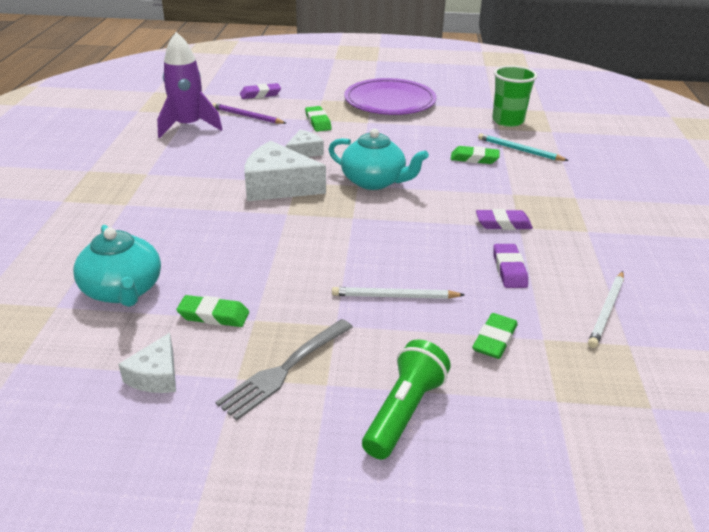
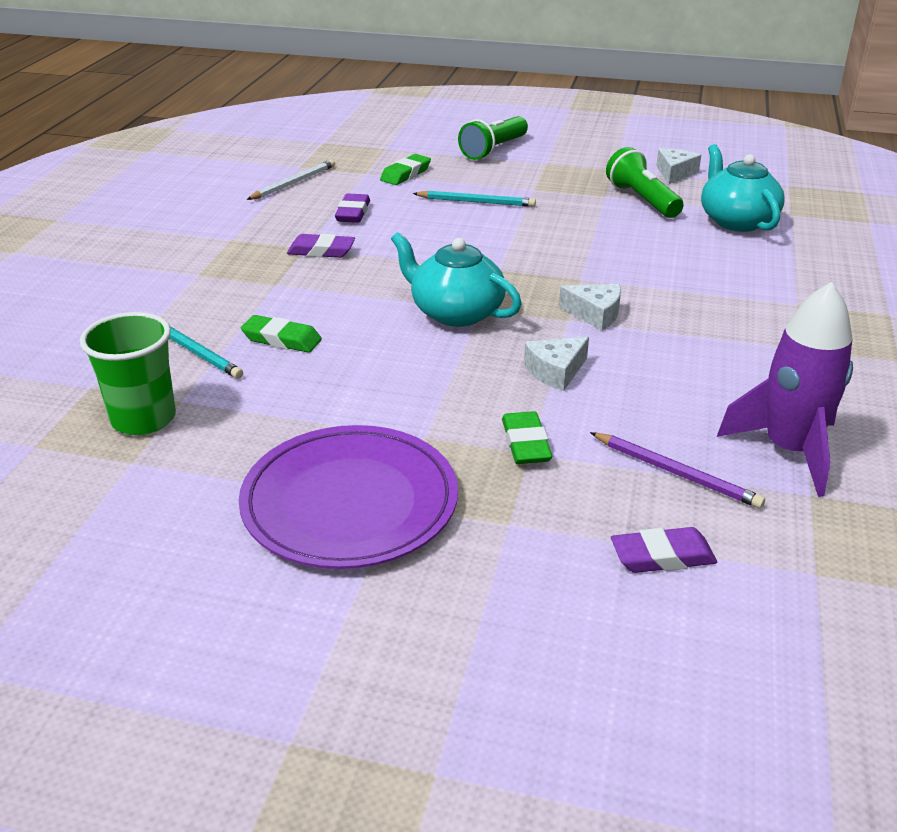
camera: 170 degrees left, 0 degrees up
(213, 315) = (642, 200): green eraser -> green flashlight
(278, 186) = (595, 314): white cheese -> white cheese, size x0.54
(285, 369) = (576, 170): grey fork -> none
(394, 296) = (476, 202): white pencil -> turquoise pencil

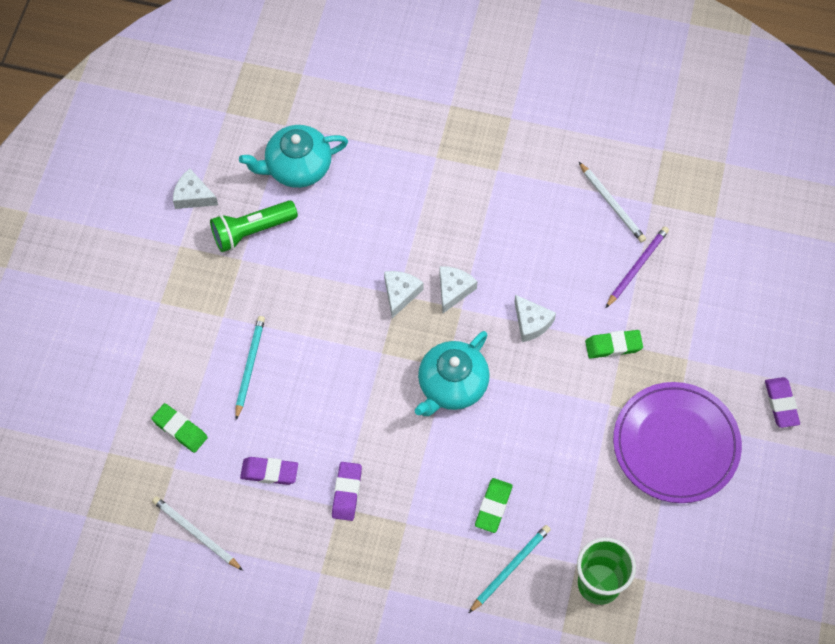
camera: 90 degrees left, 30 degrees up
(493, 150) = (122, 347): green flashlight -> none
(582, 280) = (400, 294): none -> white cheese
(662, 556) = (708, 285): purple eraser -> purple eraser (781, 404)
(789, 450) = (612, 204): purple rocket -> white pencil

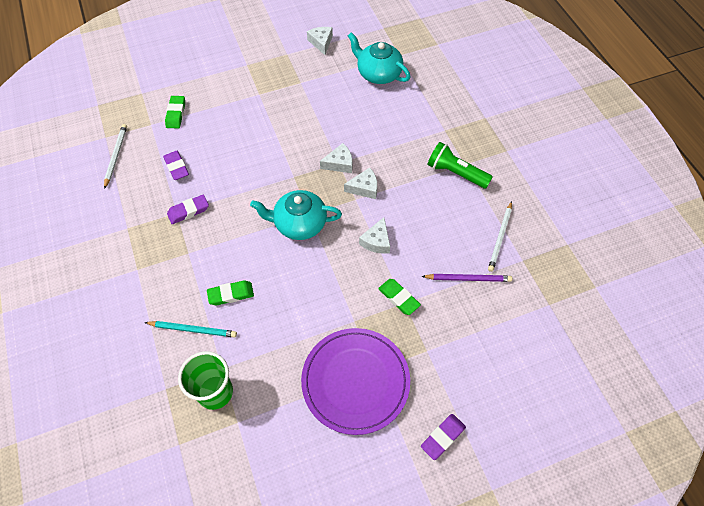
camera: 55 degrees right, 5 degrees down
(249, 366) = (237, 122): turquoise pencil -> none
(252, 231) = (321, 77): green flashlight -> green flashlight (456, 173)

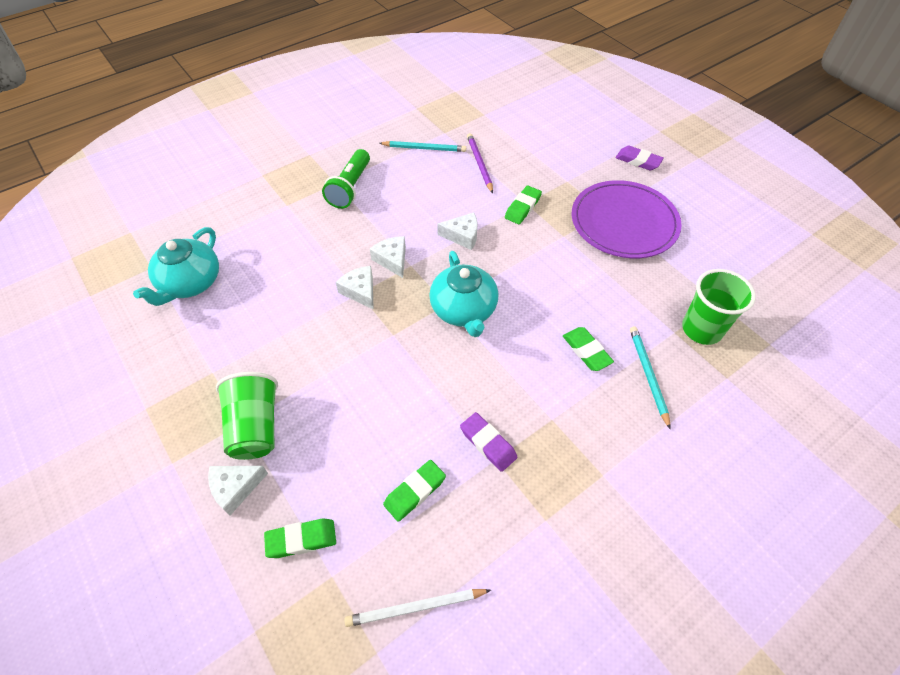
camera: 105 degrees left, 5 degrees down
(176, 167) = (415, 492): purple eraser -> green eraser
(253, 100) = (255, 427): none -> green cup
(321, 42) = (119, 366): white cheese -> white cheese (235, 488)
(500, 238) = (424, 148): white pencil -> turquoise pencil

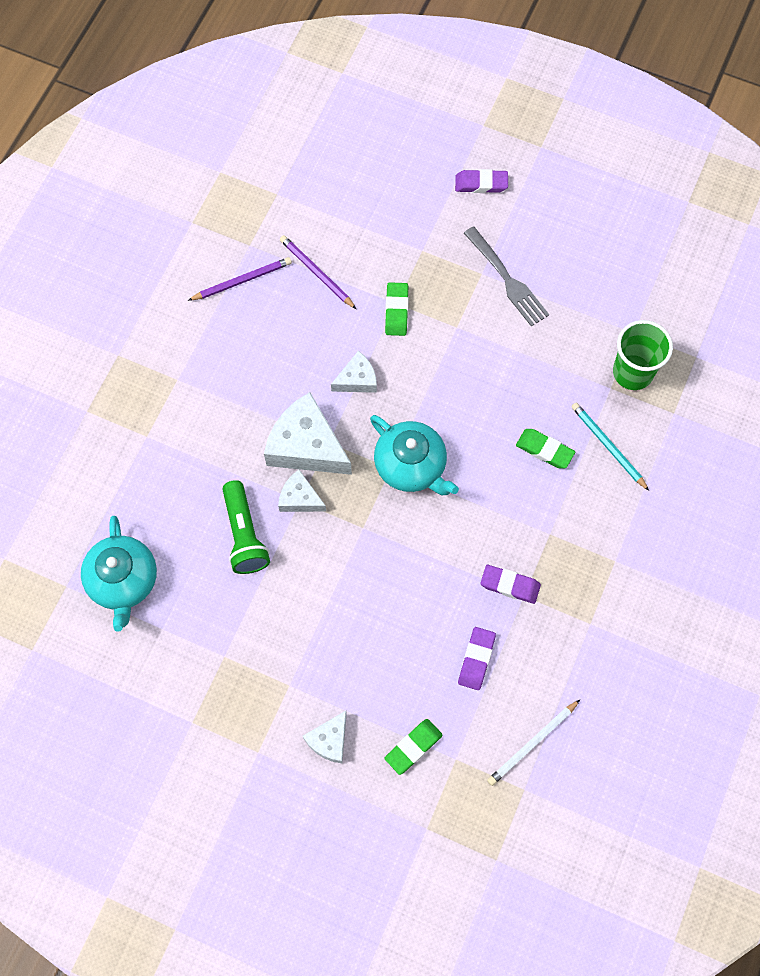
camera: 30 degrees left, 15 degrees up
(255, 427) = (304, 682): green cup -> none
(350, 188) = (199, 378): green flashlight -> green flashlight (244, 535)
(392, 260) = (306, 446): white cheese -> white cheese, size x1.85
(415, 492) = (476, 659): green eraser -> purple eraser
(424, 148) = (242, 280): turquoise pencil -> purple pencil
(624, 222) = (506, 279): purple plate -> grey fork

